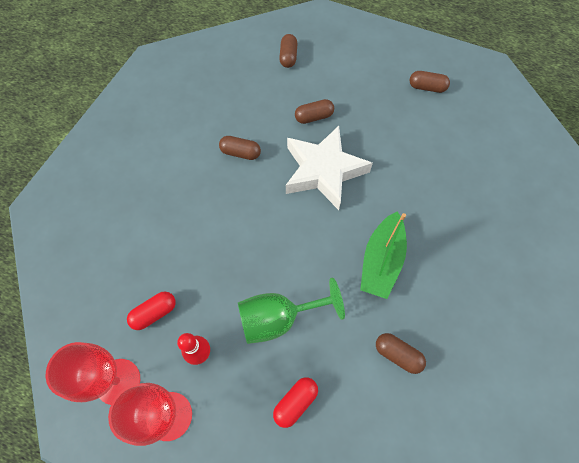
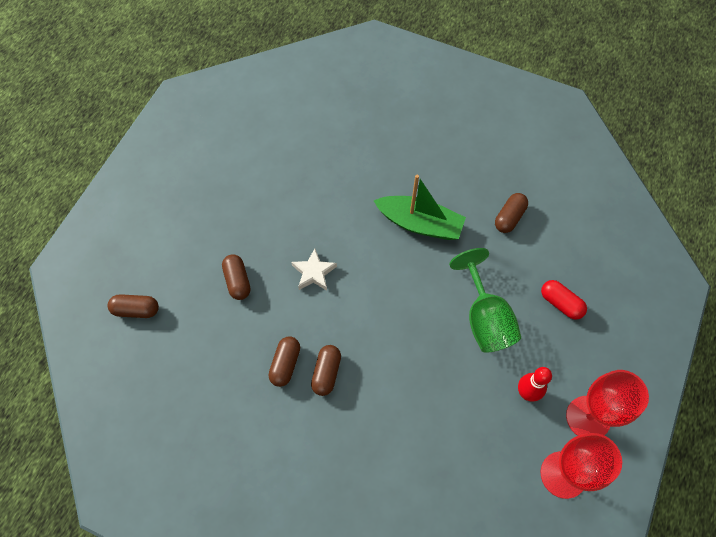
camera: 90 degrees left, 0 degrees up
(154, 313) = (489, 445): red capsule -> none
(323, 171) = (314, 272): white star -> white star, size x0.46
(427, 88) = (205, 161): brown capsule -> brown capsule (326, 373)

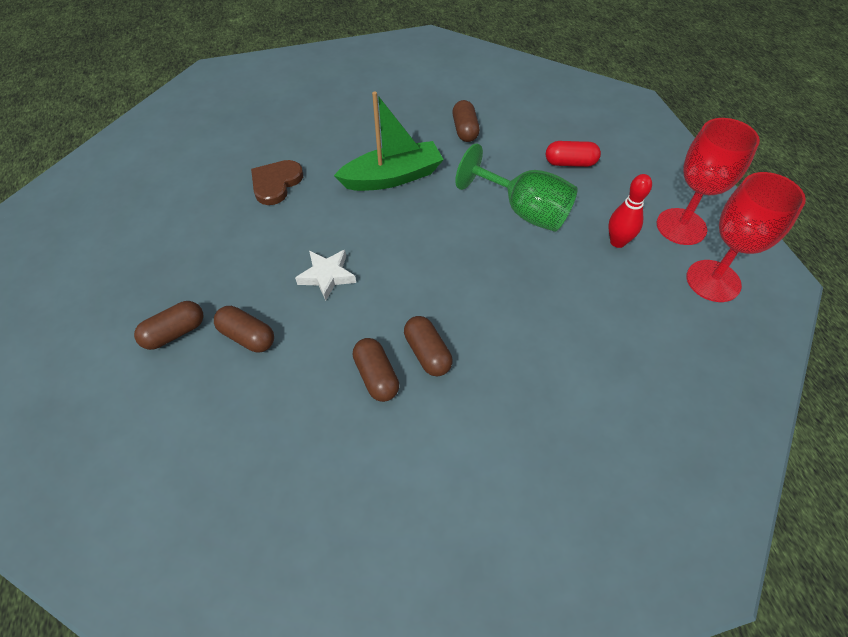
camera: 40 degrees left, 10 degrees down
(136, 310) = (138, 450): brown capsule -> brown capsule (175, 333)
(340, 174) = (276, 183): none -> brown heart

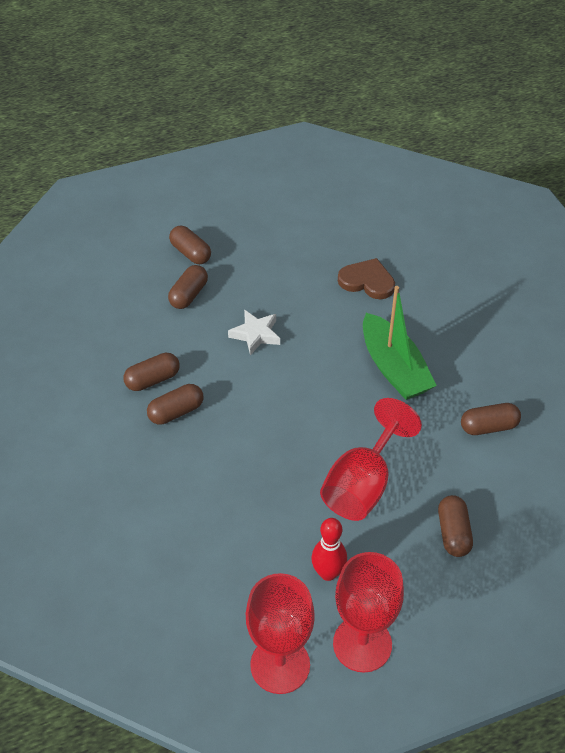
camera: 85 degrees right, 5 degrees down
(524, 211) = (362, 484): green goblet -> red goblet
(570, 163) = (453, 533): red capsule -> brown capsule

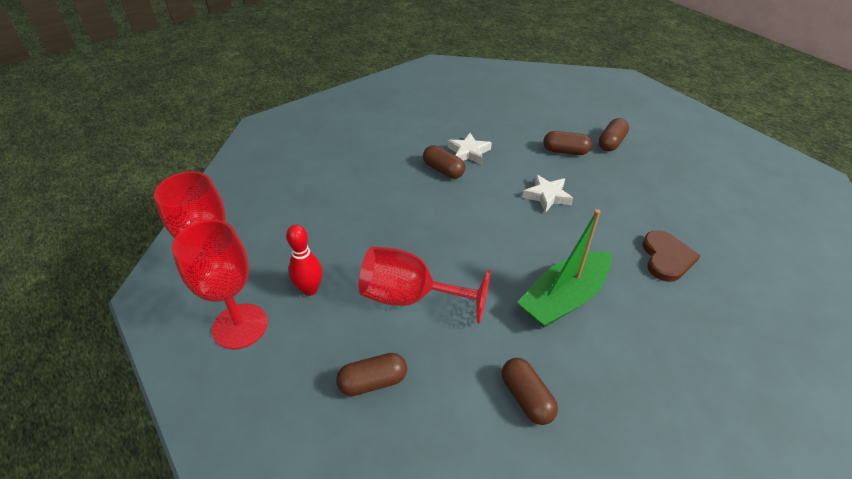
camera: 75 degrees right, 5 degrees down
(153, 380) = (468, 152): brown capsule -> white star

